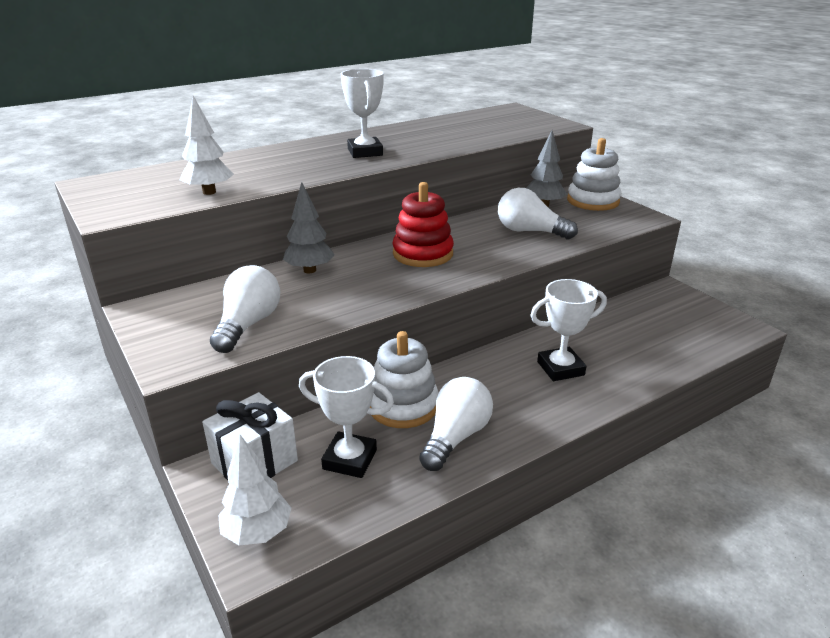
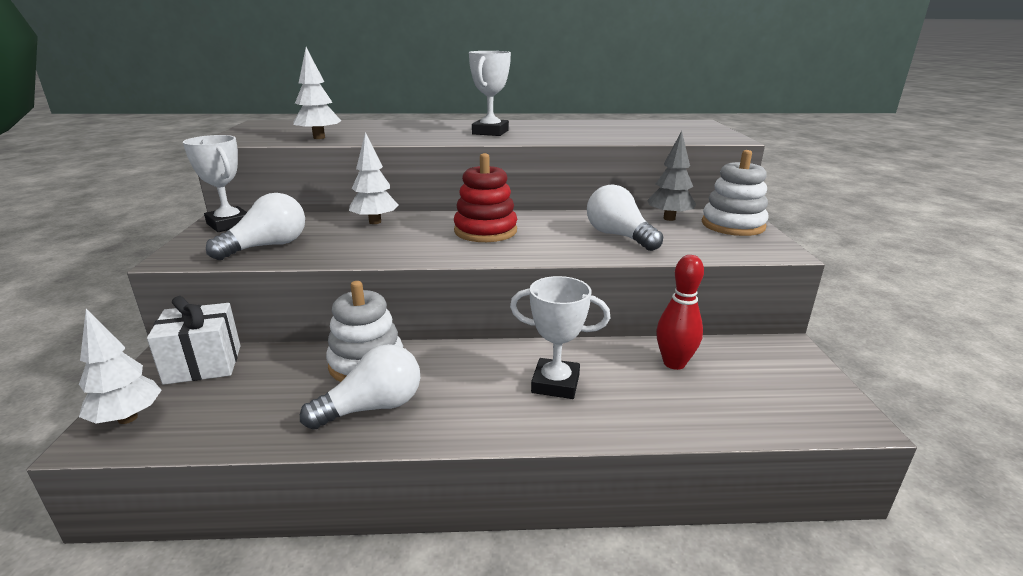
camera: 30 degrees right, 5 degrees down
(309, 270) = (375, 222): grey tree -> white tree
(350, 459) = (266, 390): white trophy -> white trophy (229, 224)
(617, 325) = (674, 363): none -> red bowling pin

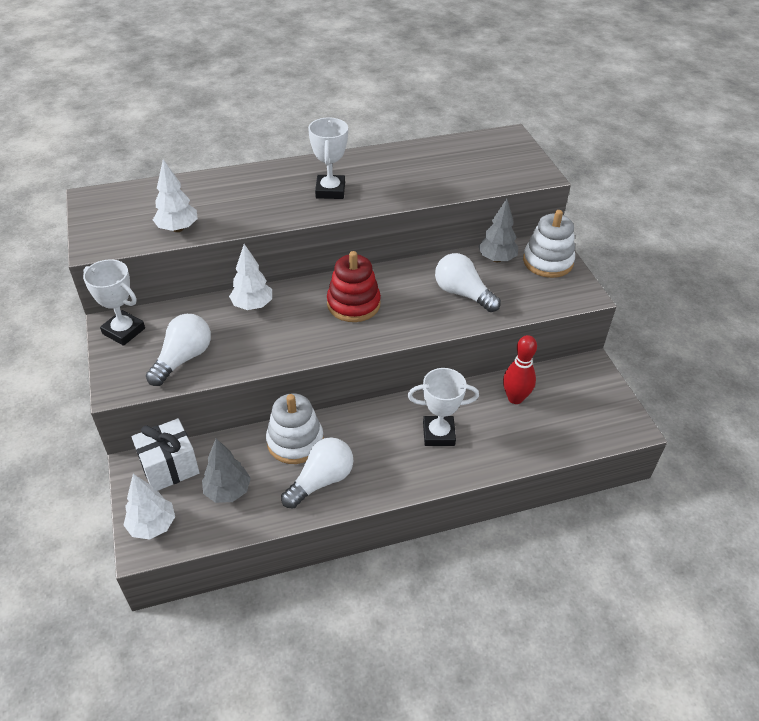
camera: 15 degrees left, 20 degrees up
(248, 398) = (228, 491): none -> grey tree

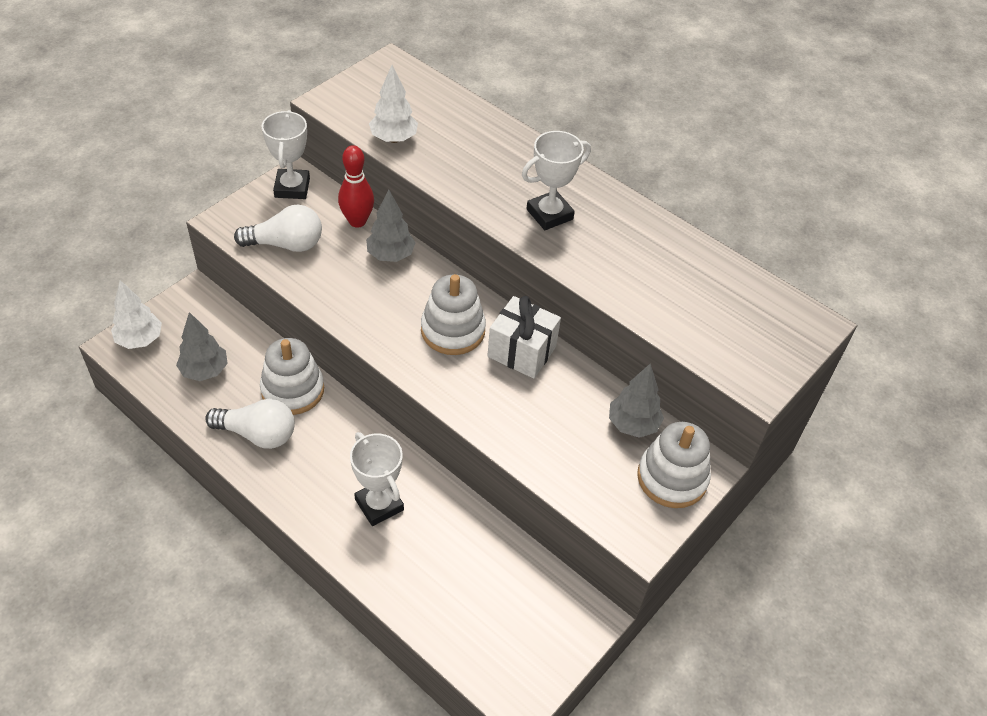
camera: 55 degrees right, 5 degrees up
(169, 467) = (207, 316): white gift -> white gift (521, 351)
(252, 305) = (390, 255): white tree -> grey tree
(353, 304) = (453, 330): red stacking toy -> white stacking toy
(462, 294) = (544, 417): white light bulb -> none
(515, 398) = (480, 556): red bowling pin -> red bowling pin (357, 221)

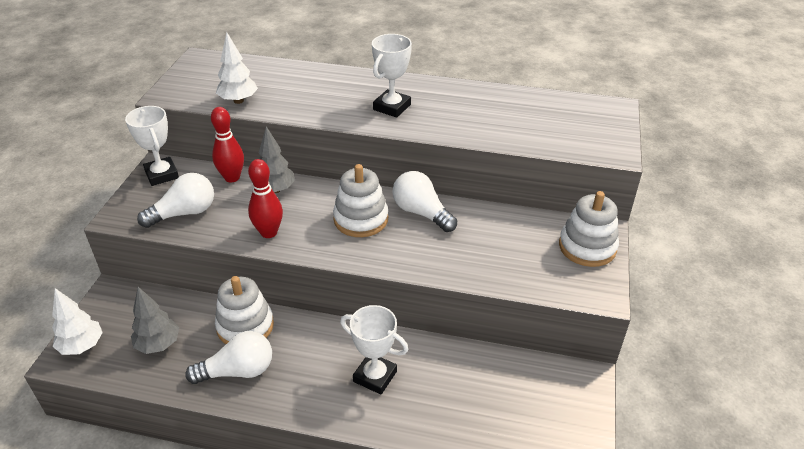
camera: 25 degrees left, 10 degrees down
(351, 304) = (269, 232): none -> red bowling pin
(521, 351) = (421, 213): white gift -> white light bulb
(633, 424) = (534, 226): grey tree -> none

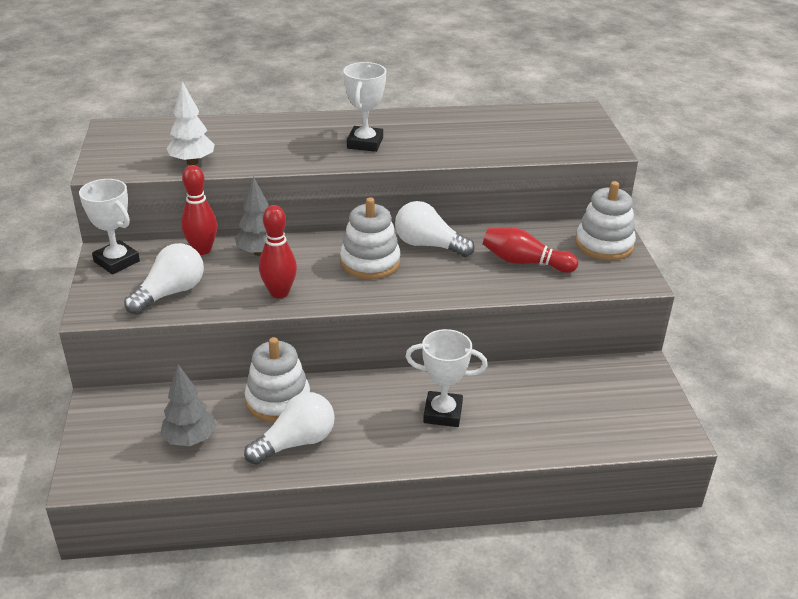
camera: 20 degrees left, 5 degrees down
(82, 346) = (99, 462): white tree -> none
(499, 249) = (524, 262): none -> red bowling pin

